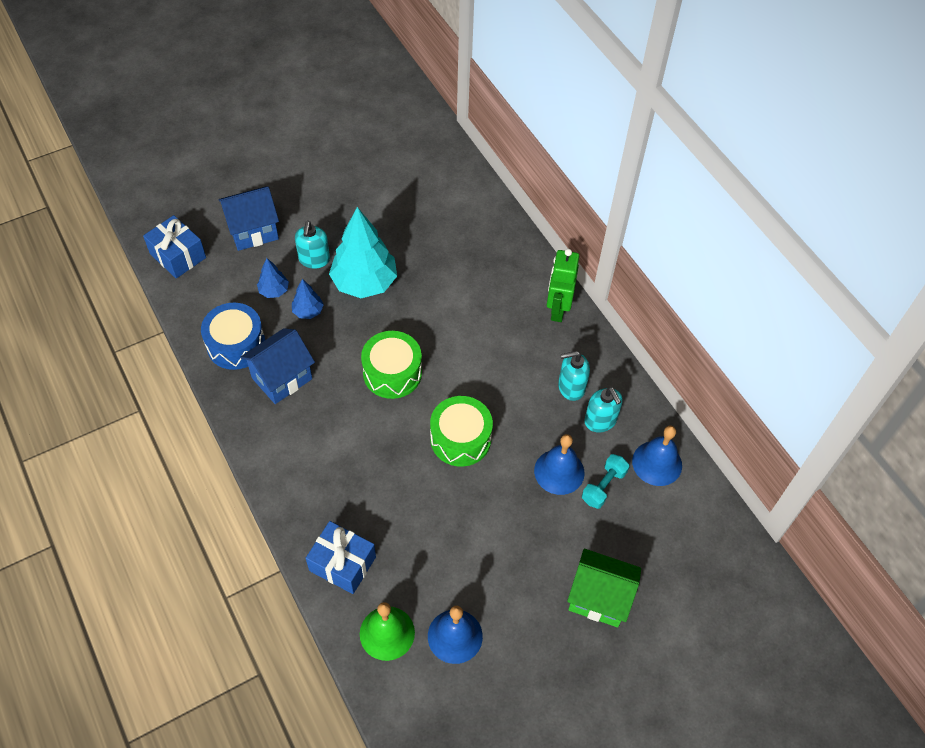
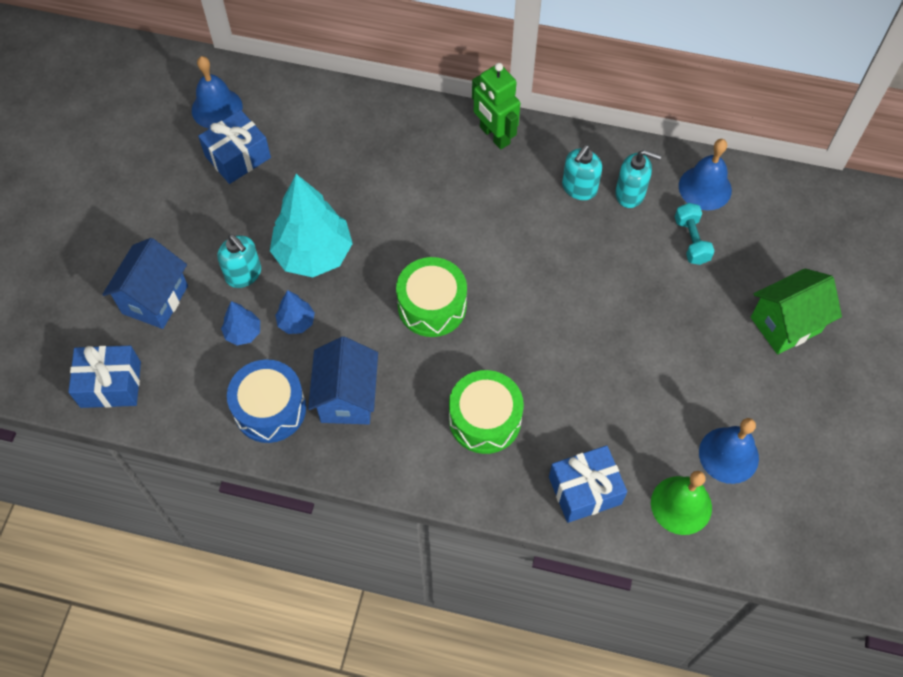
camera: 45 degrees left, 5 degrees up
(392, 192) = (238, 157): none -> blue gift
(460, 439) = (549, 306): green drum -> green drum (485, 419)
(559, 471) = (648, 260): blue bell -> blue bell (217, 108)

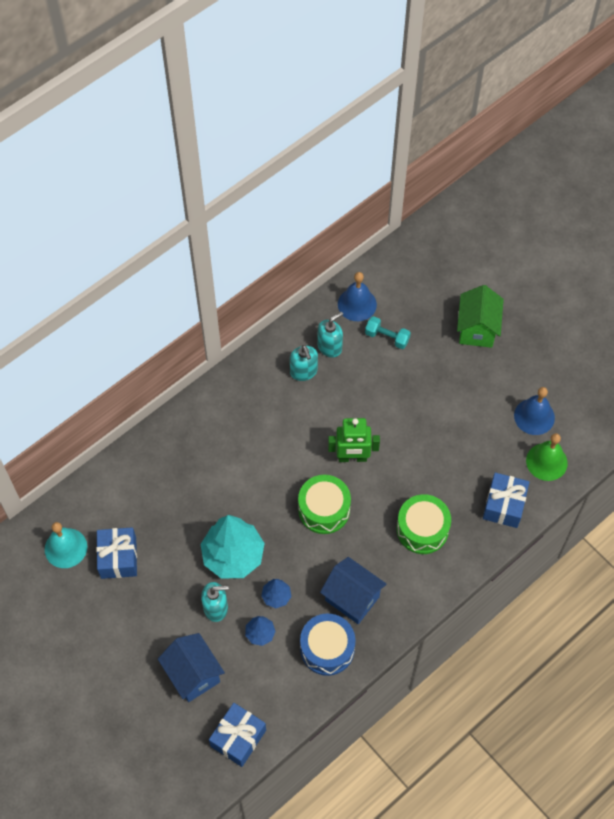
camera: 55 degrees left, 0 degrees up
(217, 108) = (66, 548): blue bell -> turquoise bell
(494, 135) = (226, 393): green robot -> green robot (352, 458)

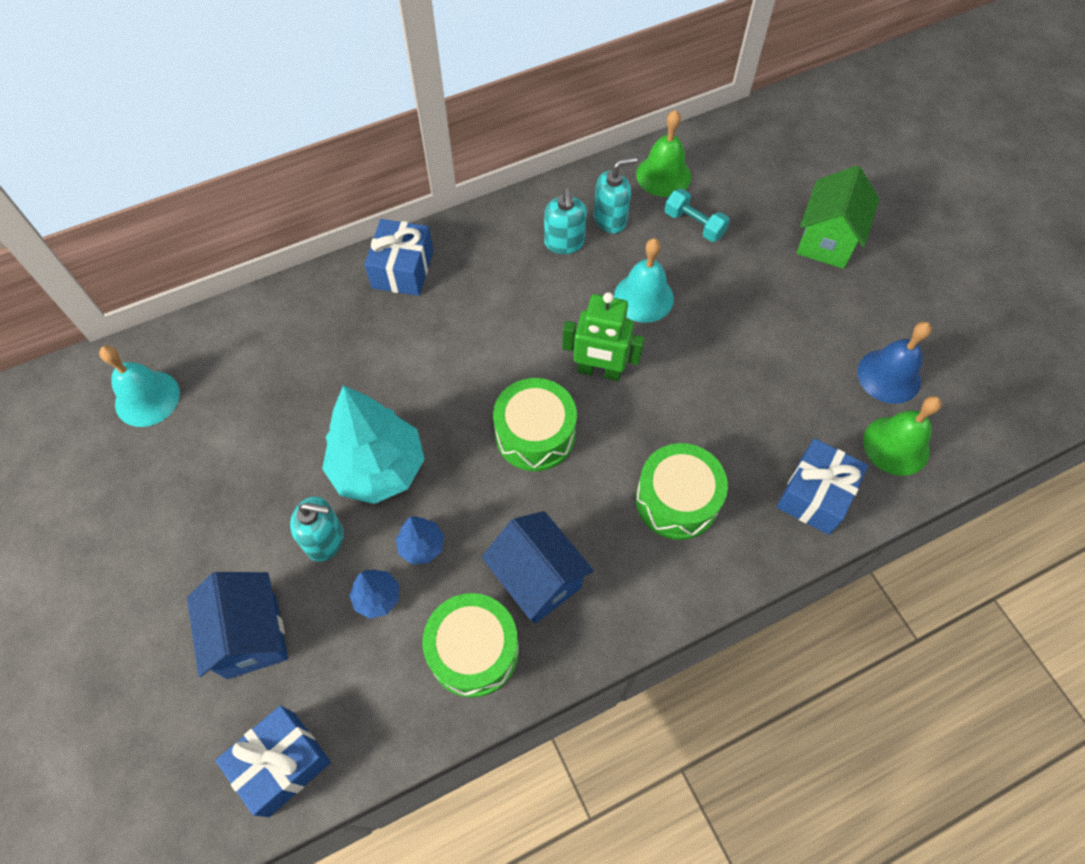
camera: 15 degrees right, 0 degrees up
(118, 558) = (214, 430): blue gift -> blue gift (403, 269)
(327, 649) = (473, 650): blue drum -> green drum
(357, 304) = (663, 175): blue bell -> green bell
(367, 399) = (643, 297): none -> turquoise bell

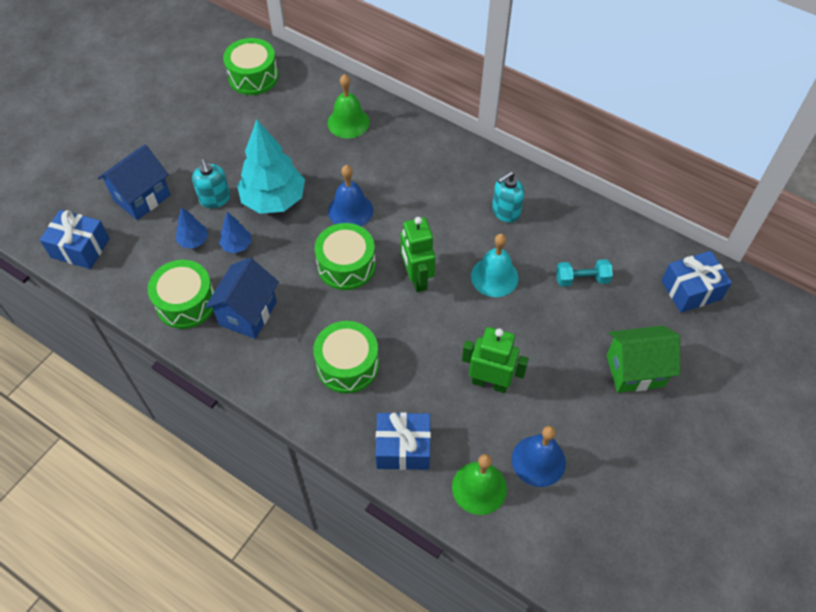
camera: 60 degrees right, 5 degrees down
(147, 398) = (253, 77): turquoise bell -> green drum
(403, 269) = (420, 140): blue gift -> blue gift (691, 290)
(456, 391) = (350, 210): none -> blue bell
(610, 219) = (546, 228): turquoise soap dispenser -> none
(663, 175) = (611, 241): green bell -> green bell (348, 122)
(694, 224) = (582, 279): turquoise dumbbell -> turquoise dumbbell turned 75 degrees clockwise
(775, 371) = (490, 382): none -> green robot

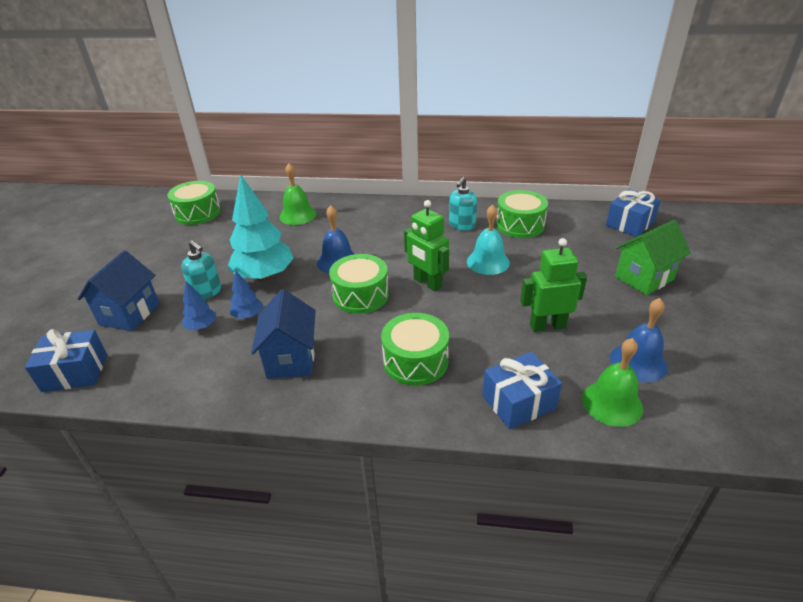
camera: 25 degrees left, 20 degrees down
(186, 303) = (220, 374): green drum -> green drum (520, 225)
(582, 279) = (552, 242): turquoise dumbbell -> none

